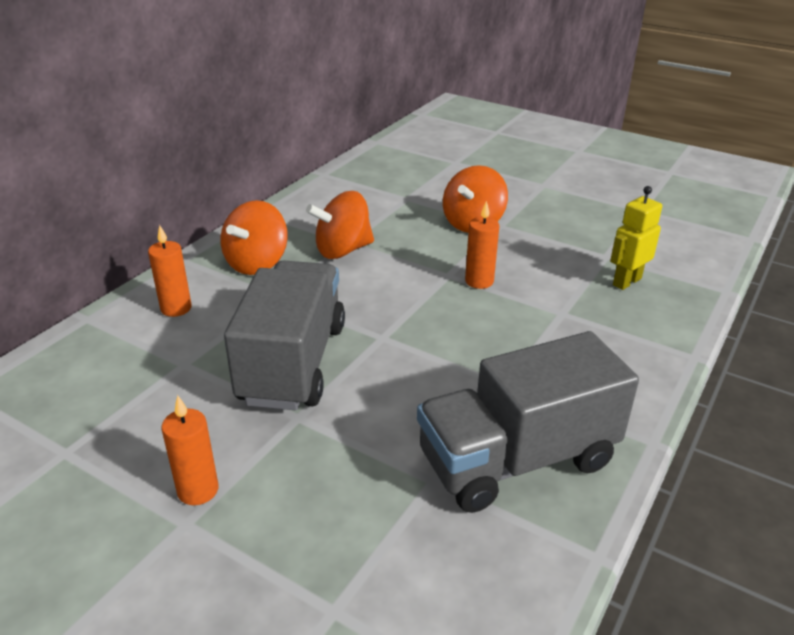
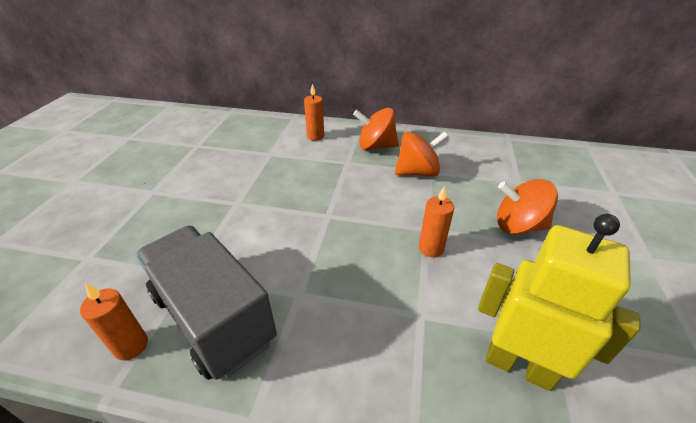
camera: 70 degrees right, 5 degrees up
(198, 490) = (174, 188): orange candle -> orange candle (131, 346)
(293, 363) = (284, 187): grey truck -> none
(343, 250) = (417, 172): orange spinning top -> orange spinning top turned 120 degrees clockwise
(626, 281) = (519, 365): yellow robot -> yellow robot, size x1.64

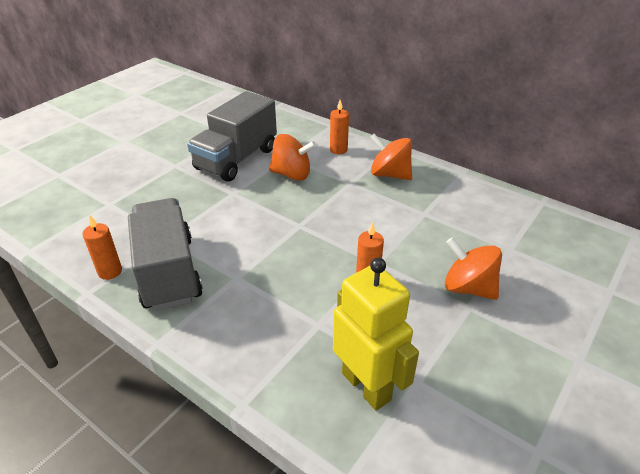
camera: 25 degrees right, 0 degrees up
(219, 168) = (236, 159): none -> grey truck
(417, 172) = (410, 210): orange spinning top -> orange spinning top (292, 174)

